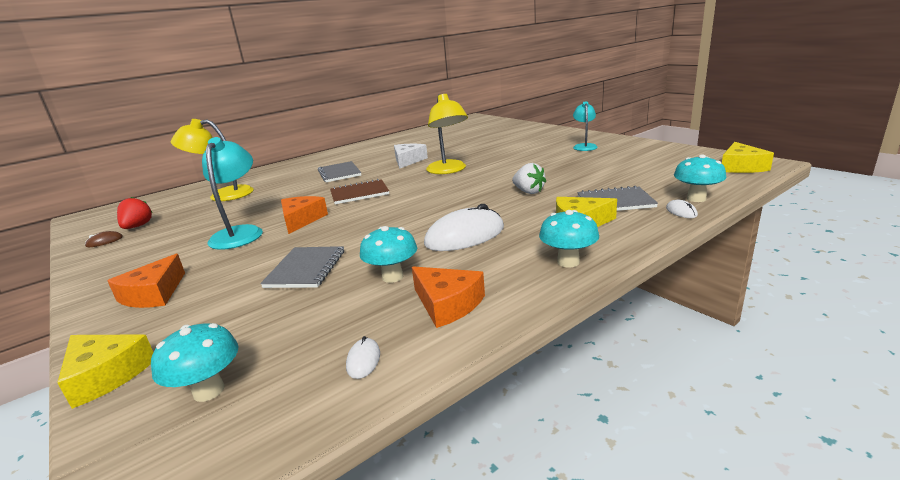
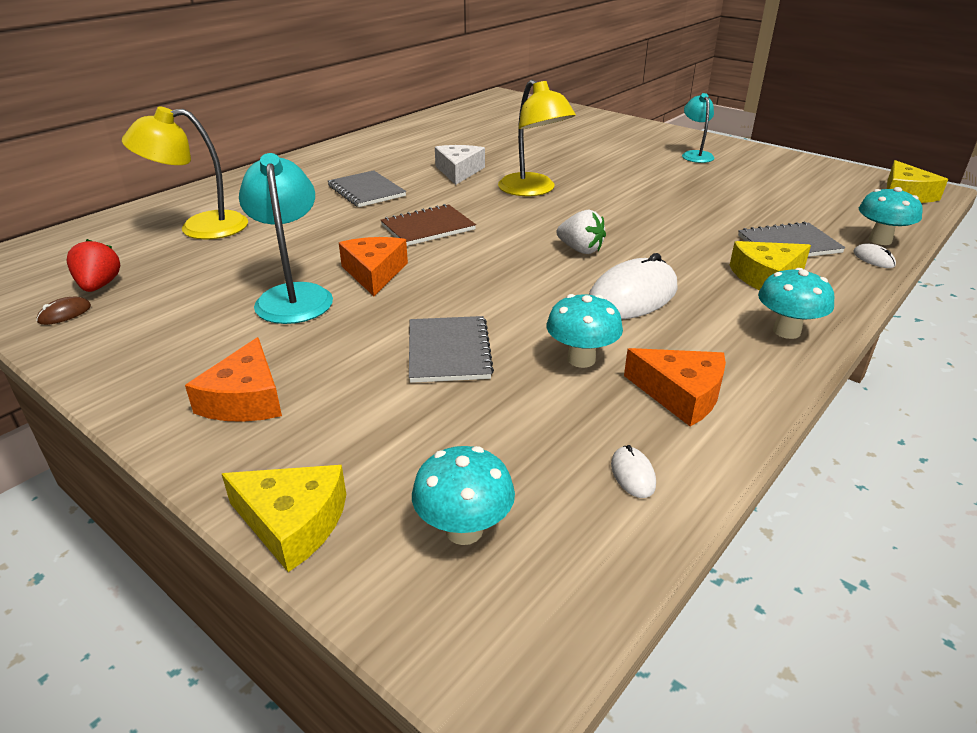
camera: 15 degrees left, 10 degrees up
(528, 192) = (669, 228): white strawberry -> white strawberry (580, 250)

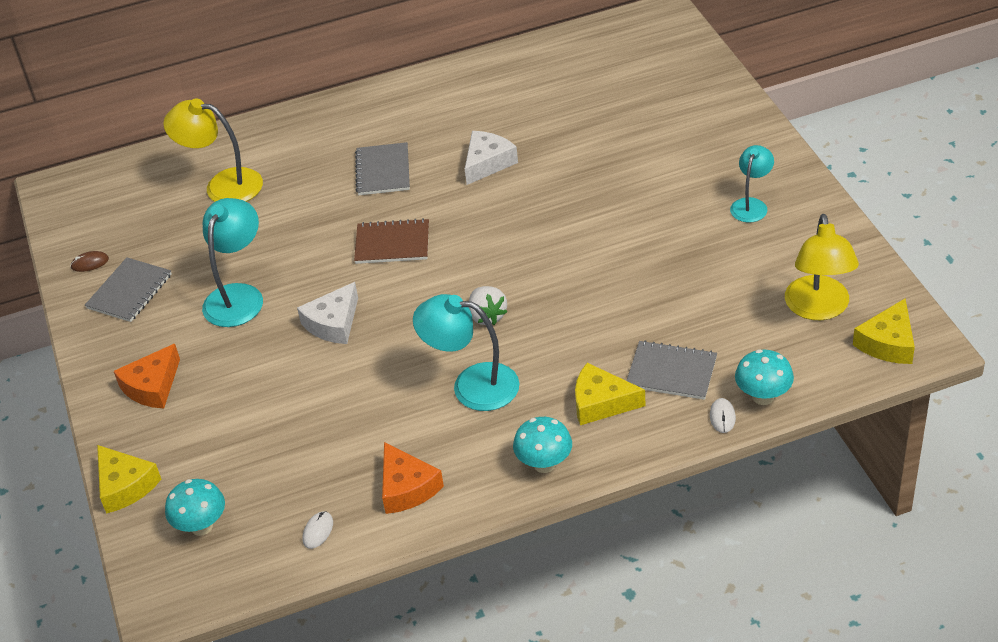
camera: 35 degrees right, 10 degrees up
(99, 286) = (122, 239): red strawberry -> none
(374, 273) = (309, 289): orange cheese -> none
(429, 290) = (333, 323): none -> white cheese
(448, 351) = (297, 392): grey notebook -> grey notebook (129, 291)
(533, 190) = (527, 216): yellow lamp -> yellow lamp (818, 309)
(581, 359) = (374, 433): turquoise mushroom -> none
(632, 296) = (472, 385): white mouse -> turquoise lamp

